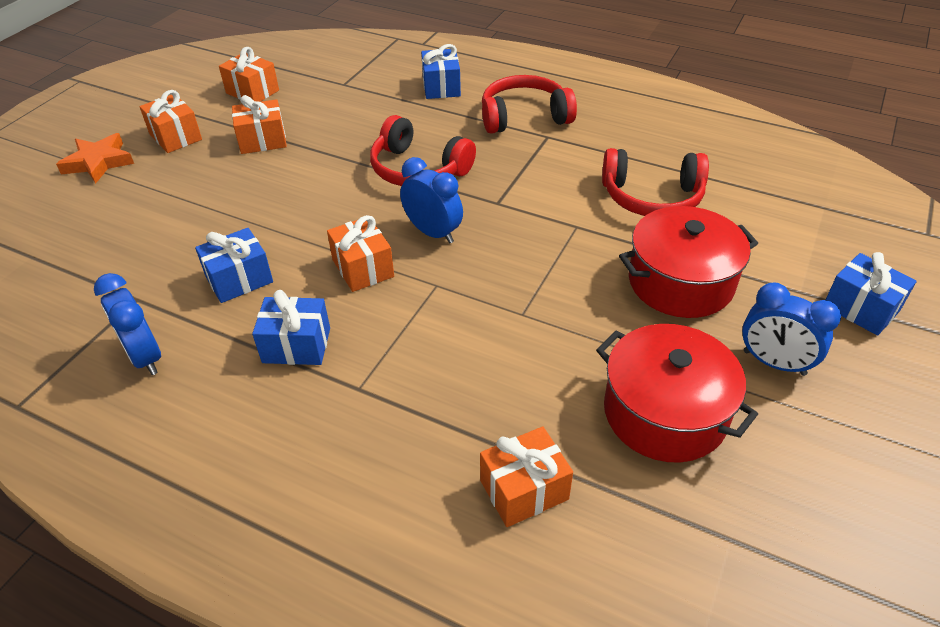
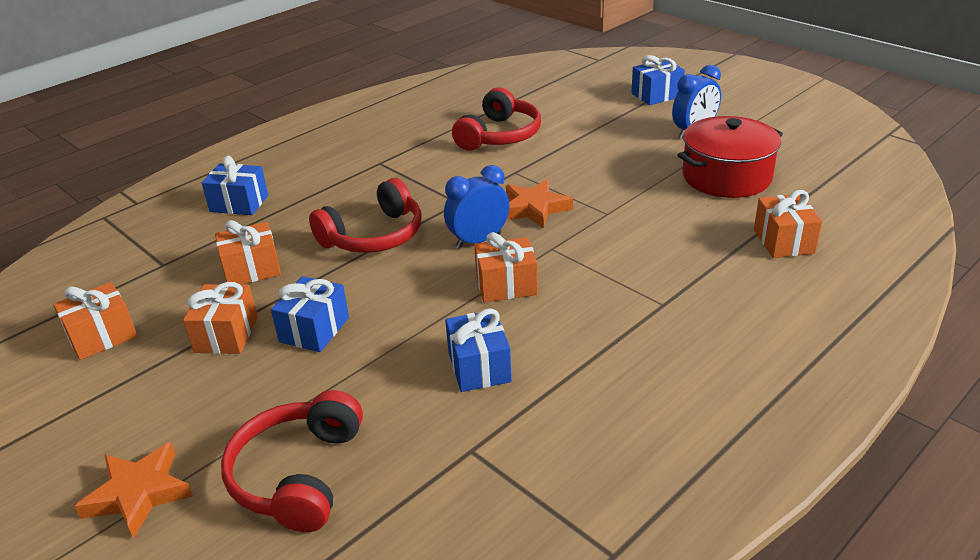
camera: 70 degrees left, 10 degrees down
(145, 357) = (571, 443): blue clock -> none
(175, 137) = (145, 411): orange gift -> orange gift (252, 270)
(296, 345) = (596, 335): blue gift -> blue gift (314, 330)
(508, 257) = (534, 208): none -> orange star
(524, 117) = (338, 168): red headphones -> red headphones (298, 475)
(680, 282) = (603, 145): red pot -> none

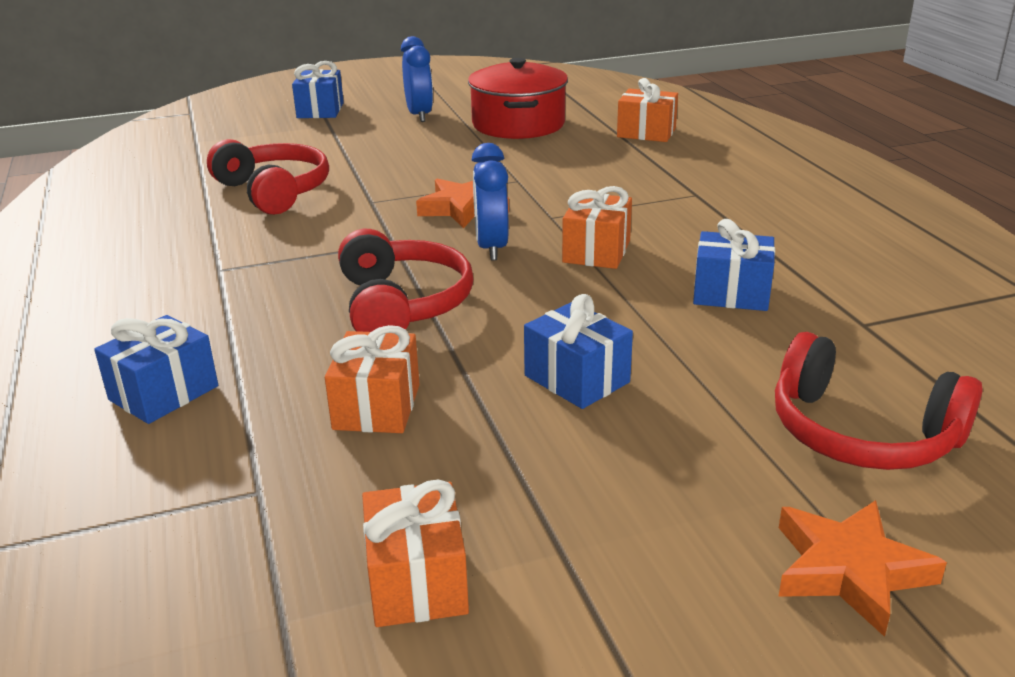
camera: 65 degrees left, 5 degrees down
(226, 335) = (526, 450): orange gift -> none

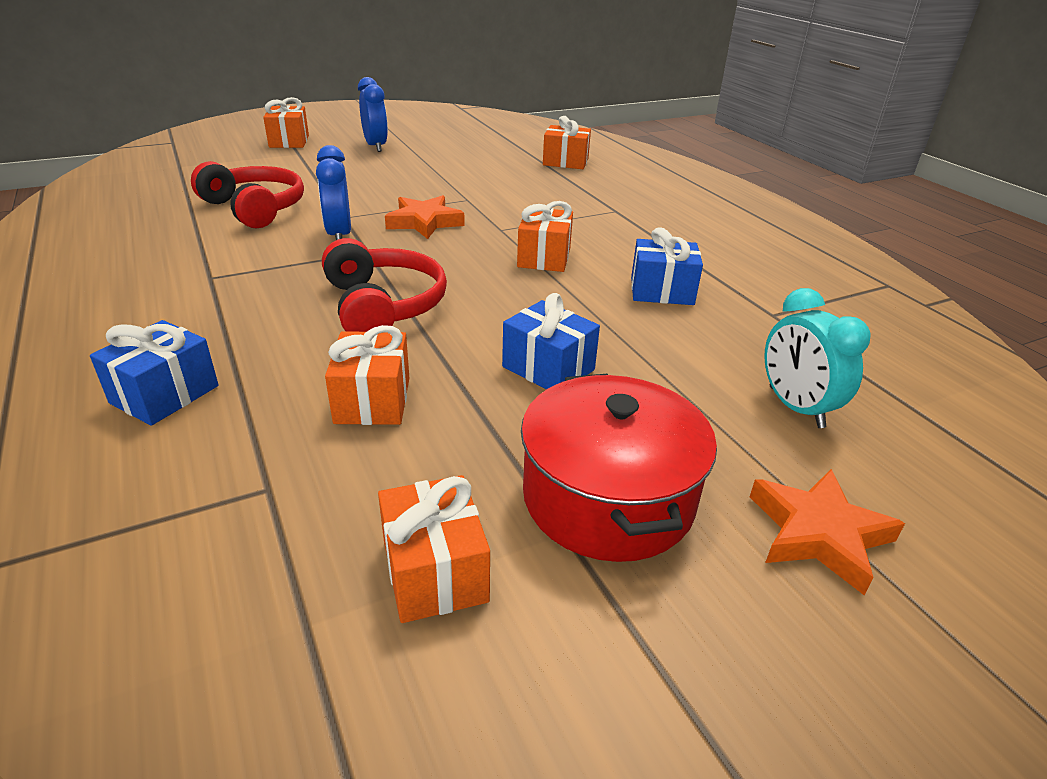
camera: 10 degrees left, 5 degrees up
(320, 110) = (289, 141): blue gift -> orange gift
(491, 247) = (454, 255): blue clock -> blue clock (339, 235)
(518, 124) = (460, 154): red pot -> red pot (608, 497)
(861, 433) = (795, 407): red headphones -> turquoise clock

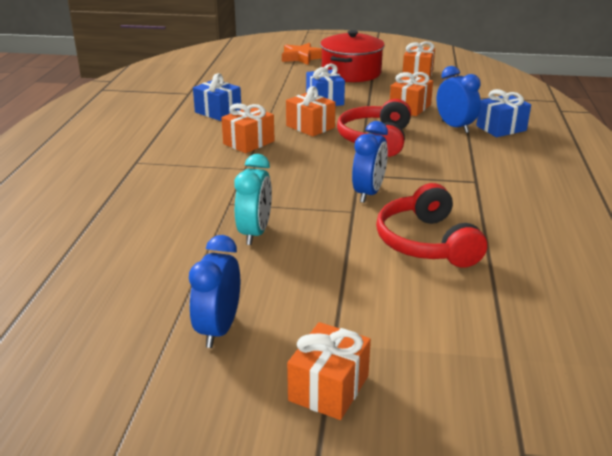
camera: 145 degrees left, 5 degrees down
(261, 371) = (455, 127): none -> blue clock
(424, 222) = (293, 188): orange star -> none
(565, 162) = (58, 227): orange gift -> orange gift (310, 127)
(795, 407) = (251, 73): turquoise clock -> turquoise clock (255, 233)

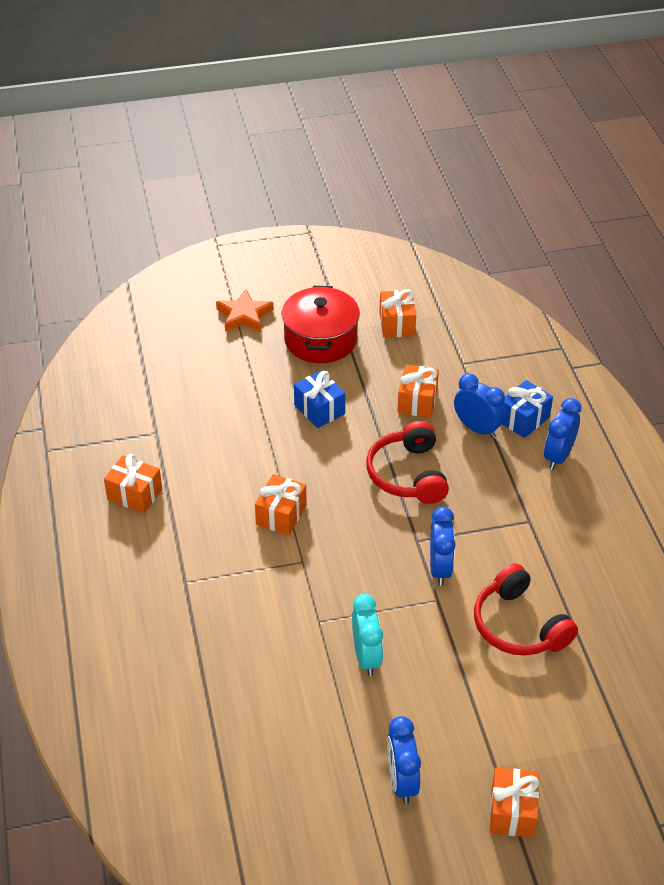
camera: 20 degrees left, 15 degrees up
(218, 112) = (214, 465): blue gift -> none
(310, 127) = (329, 467): orange gift -> orange gift (135, 494)
(524, 151) = (558, 456): none -> blue clock

